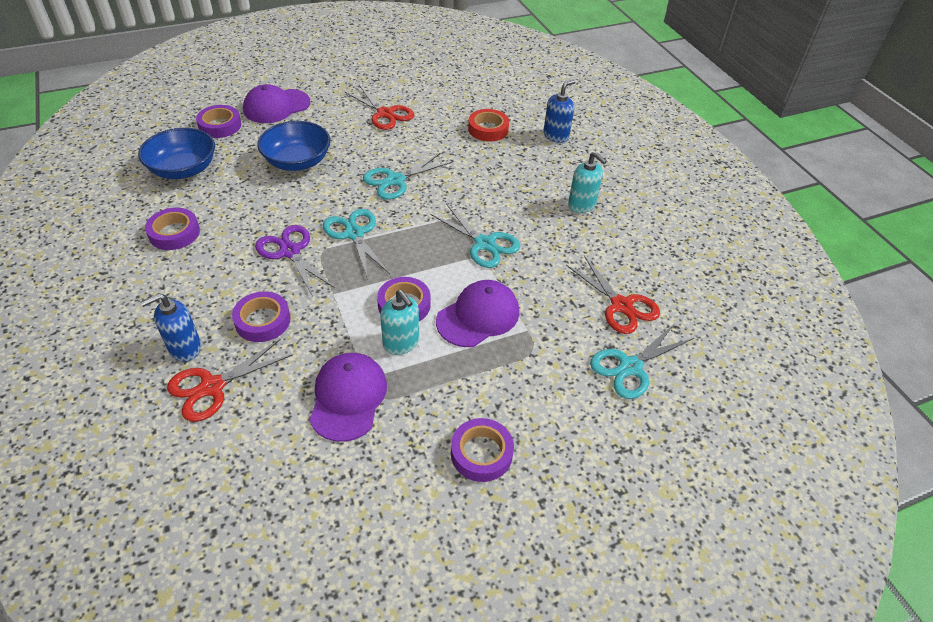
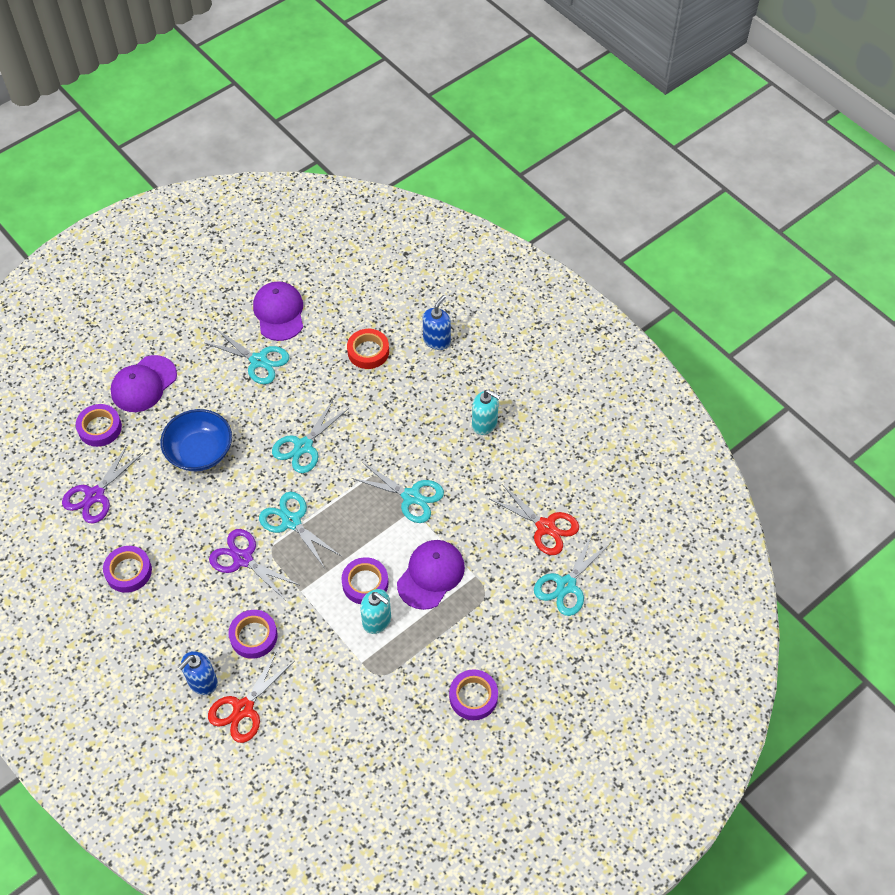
camera: 15 degrees left, 10 degrees up
(183, 169) = (95, 495): blue bowl -> purple scissors
(348, 398) = (355, 683): purple cap -> purple cap (279, 312)
(385, 114) = (258, 361): red scissors -> turquoise scissors

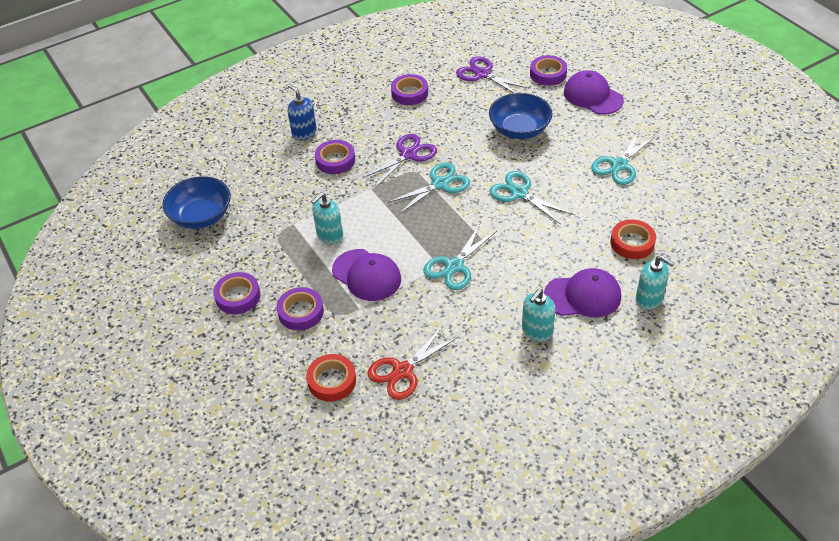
camera: 100 degrees right, 10 degrees down
(243, 708) = (275, 154): red scissors -> none
(279, 312) = (679, 179): purple cap -> purple cap (583, 296)
(354, 770) = (201, 216): none -> blue bowl
(365, 583) = (368, 229): purple tape -> purple tape (301, 312)
(437, 340) = (649, 299): blue soap dispenser -> turquoise soap dispenser
(566, 585) = (332, 381): turquoise scissors -> red tape

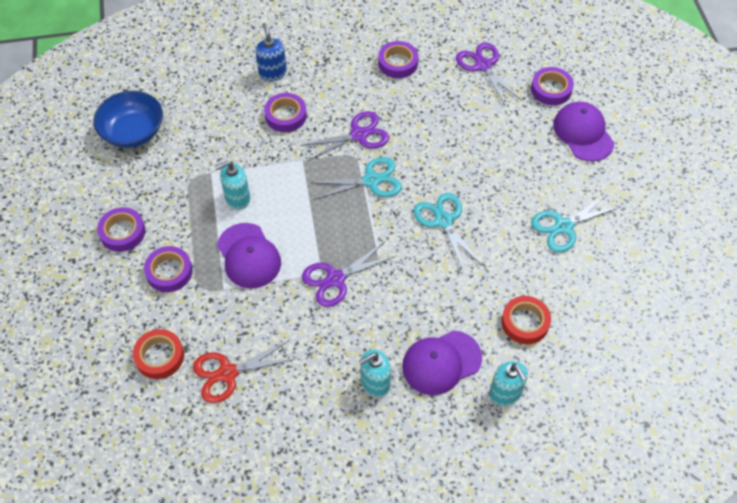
camera: 20 degrees right, 10 degrees up
(454, 266) = (335, 279): turquoise scissors -> purple scissors
(519, 129) = (484, 146): blue bowl -> none
(583, 296) = (441, 362): purple cap -> purple cap turned 135 degrees clockwise

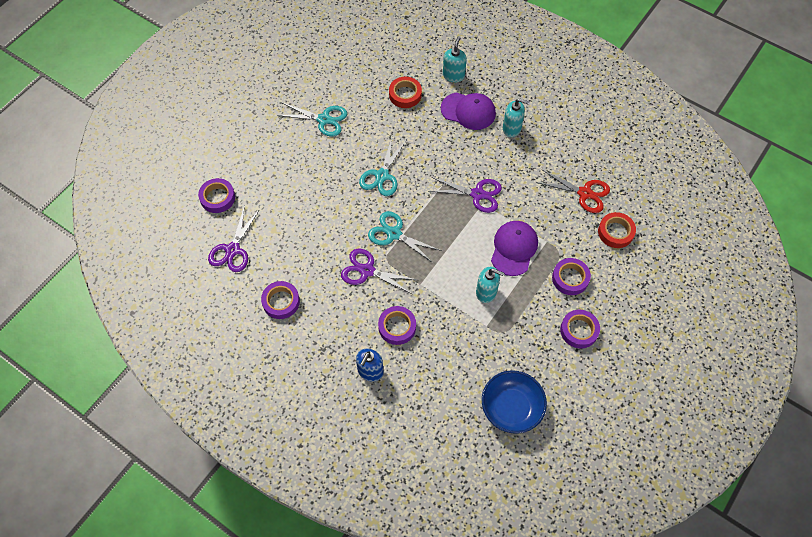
camera: 135 degrees left, 5 degrees up
(583, 133) = (240, 157): purple cap -> none

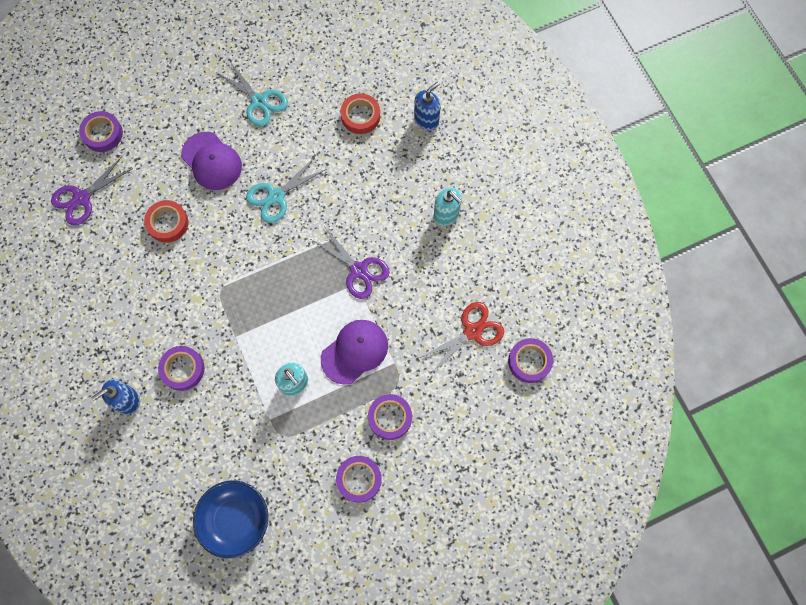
camera: 30 degrees right, 10 degrees up
(281, 302) = (91, 279): purple tape -> purple tape (529, 361)
(367, 271) = (193, 292): purple scissors -> none
(394, 234) = (245, 267): turquoise scissors -> none
(453, 75) = (426, 120): turquoise soap dispenser -> blue soap dispenser
(468, 111) = (414, 170): purple cap -> purple cap (212, 161)
(584, 193) = (472, 331): red scissors -> red scissors turned 90 degrees counterclockwise
(615, 232) = (474, 394): red tape -> red tape (168, 223)

